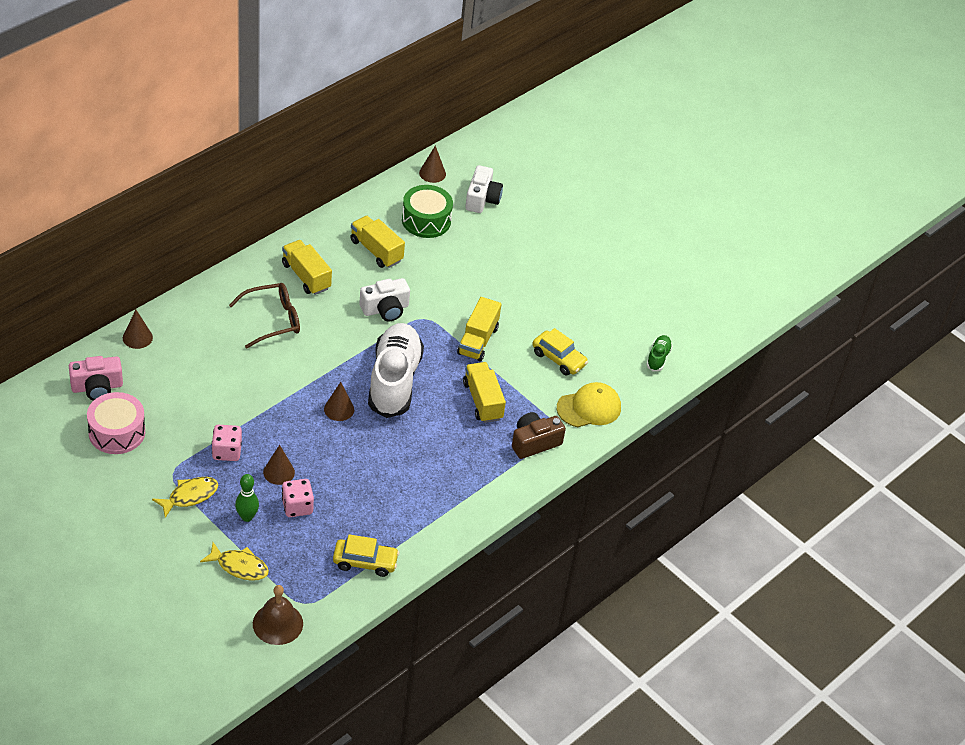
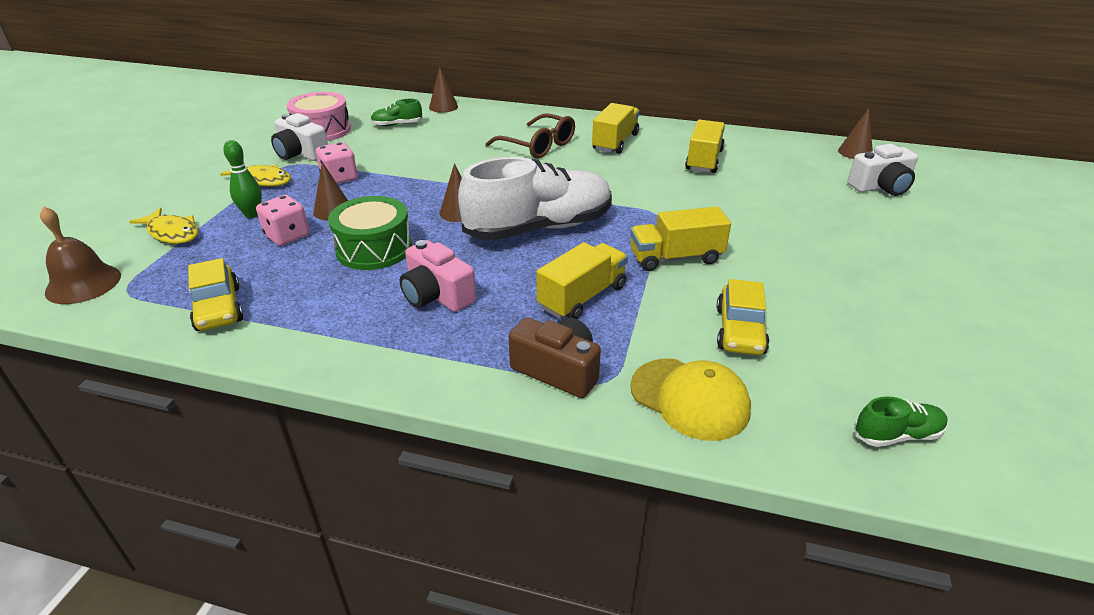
camera: 65 degrees right, 10 degrees down
(97, 387) = (369, 110): pink camera -> pink camera (437, 295)
(150, 382) = (397, 125): none -> green shoe
(239, 566) = (172, 233): yellow fish -> yellow fish turned 45 degrees counterclockwise
(385, 309) = (635, 189): white camera -> white camera (301, 153)
(426, 220) = (790, 169): green drum -> green drum (374, 248)

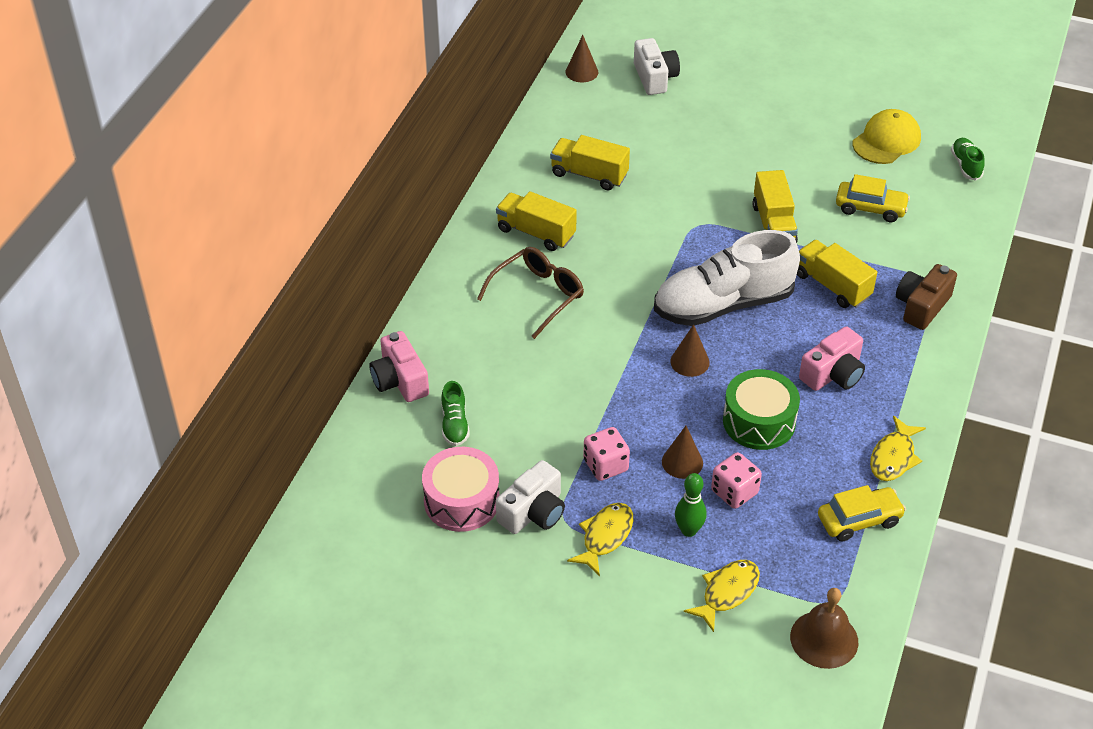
camera: 85 degrees left, 10 degrees up
(299, 336) = (893, 457): none -> yellow fish
(443, 107) = (400, 380): brown cone -> pink camera
(539, 228) = (723, 304): white shoe -> white shoe turned 90 degrees counterclockwise
(689, 398) = (944, 245): yellow cap -> yellow cap (886, 141)

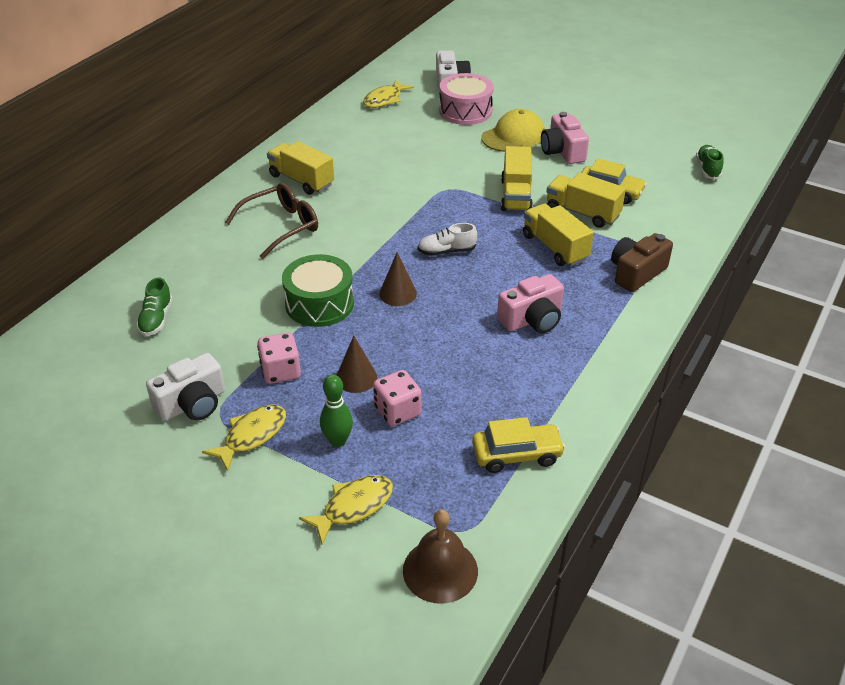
camera: 10 degrees right, 5 degrees down
(400, 380) = (126, 278): pink camera -> pink camera (562, 151)
(461, 501) = (129, 385): pink drum -> pink drum (465, 111)
(581, 72) = (391, 75): brown cone -> none
(589, 175) = (366, 144): yellow truck -> yellow truck (582, 213)
(723, 304) = (446, 251): white shoe -> white shoe, size x0.42
(759, 421) = (445, 351): green drum -> green drum (319, 304)
(886, 141) = (639, 145): yellow cap -> yellow cap (513, 136)
(893, 457) = (570, 400): yellow fish -> yellow fish (384, 99)

